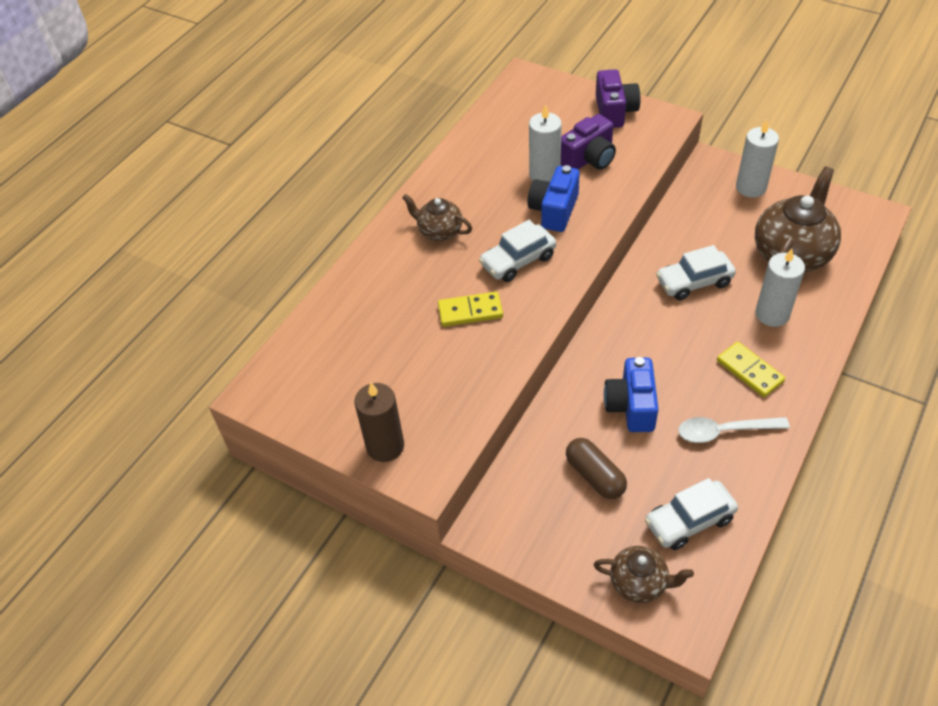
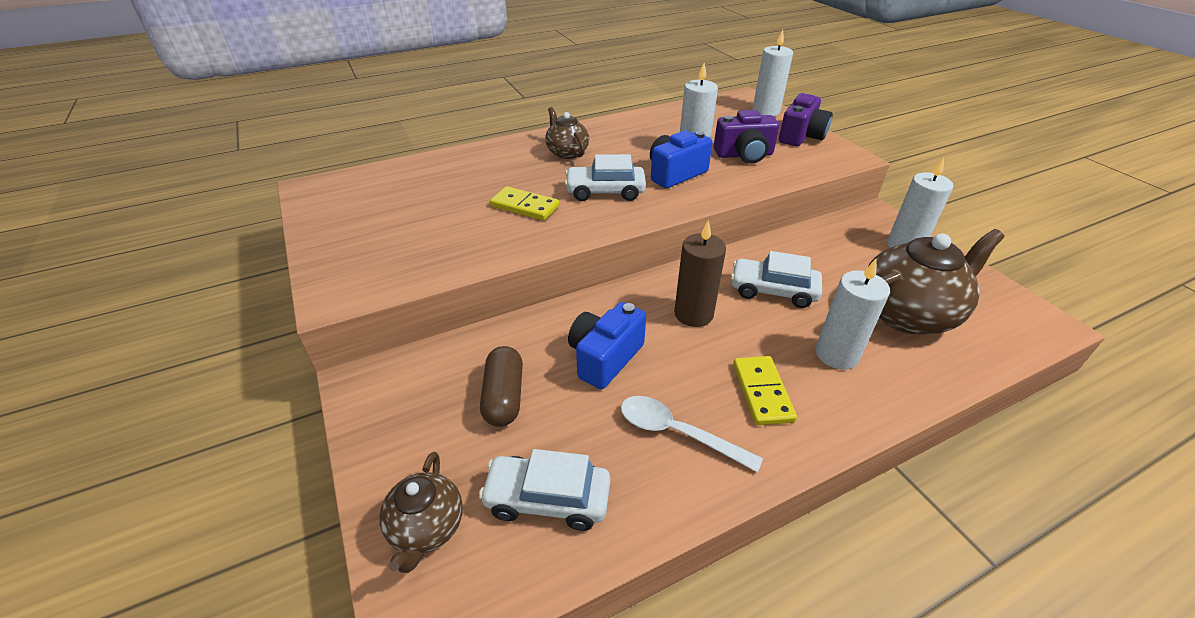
camera: 30 degrees right, 10 degrees down
(385, 446) = (340, 260): brown candle -> brown candle (693, 314)
(560, 90) = (766, 111): none -> white candle
(639, 583) = (427, 528): brown teapot -> brown teapot turned 45 degrees clockwise

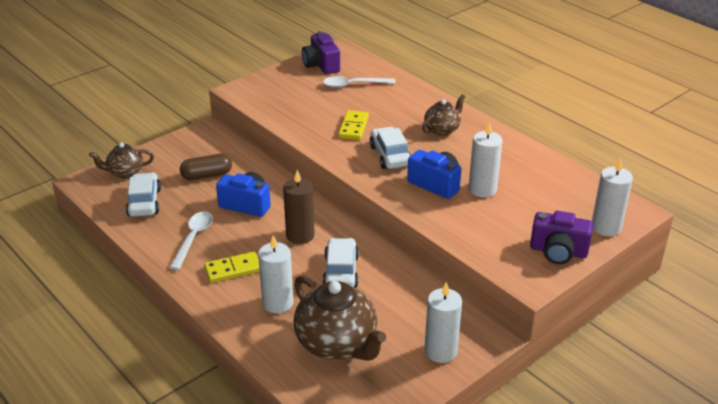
camera: 75 degrees right, 5 degrees down
(419, 191) = (353, 85): none -> white spoon
(744, 155) = (493, 218): purple camera -> purple camera (321, 65)

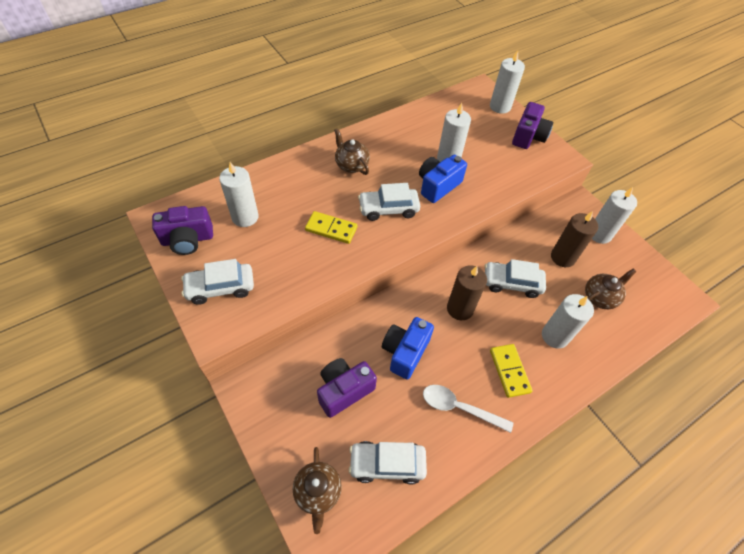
camera: 85 degrees left, 20 degrees up
(207, 175) = (344, 390): brown capsule -> purple camera
(277, 86) = (220, 288): none -> white car
(337, 344) = (600, 297): brown teapot -> brown teapot, size x0.56
(353, 85) = (245, 217): white spoon -> white candle
(390, 314) = (563, 257): none -> brown candle

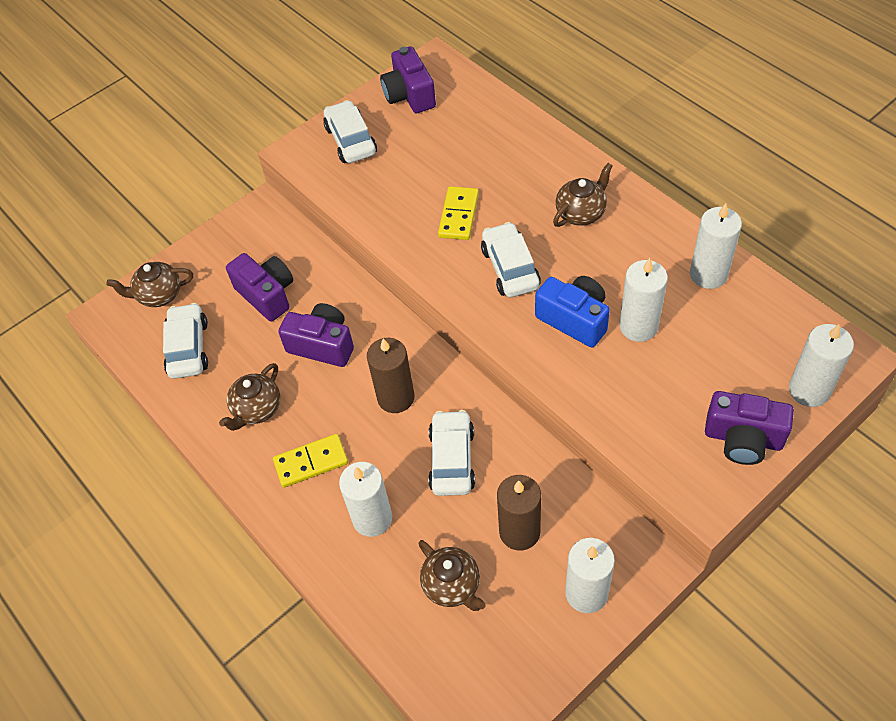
camera: 90 degrees right, 0 degrees up
(245, 217) = (455, 132): white candle -> white candle (708, 274)
(405, 352) = (322, 345): blue camera -> purple camera
(459, 407) = (256, 409): white spoon -> brown teapot

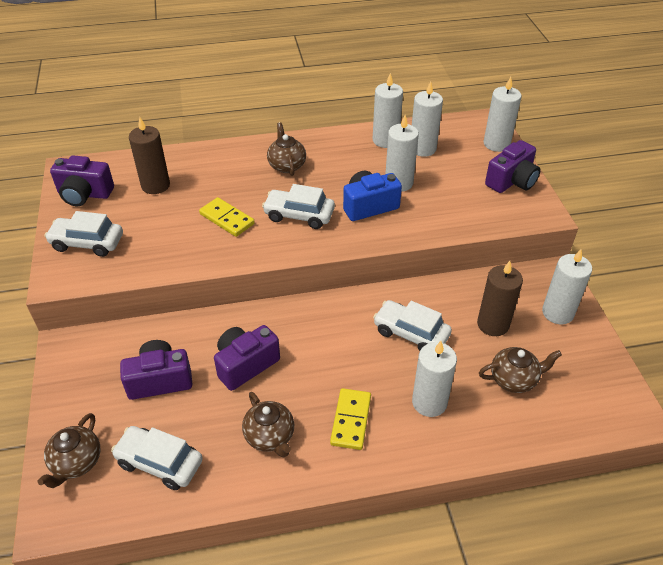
camera: 65 degrees left, 10 degrees down
(396, 397) = (333, 341): brown candle -> brown candle (155, 185)
(725, 318) = (422, 149): none -> white candle

